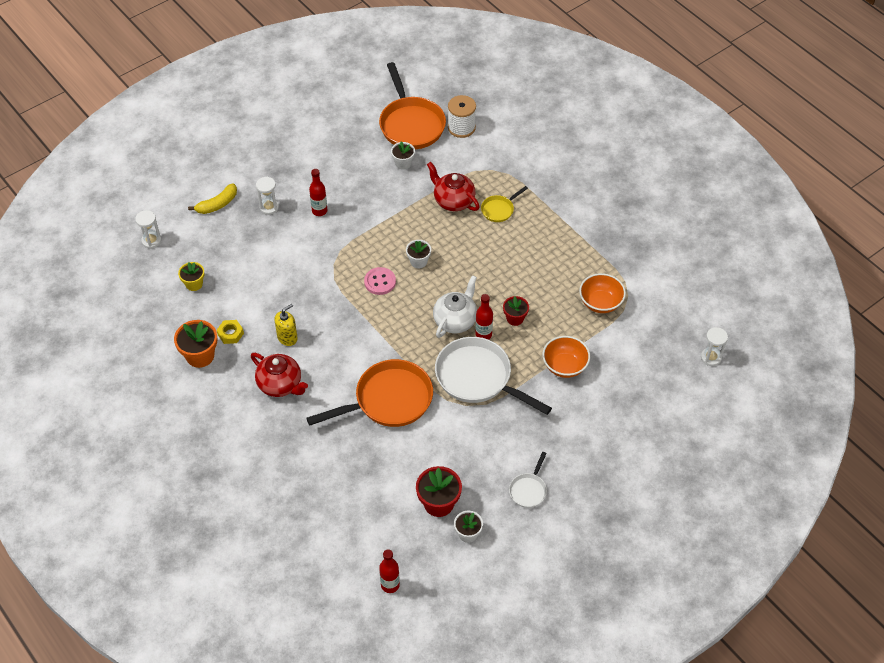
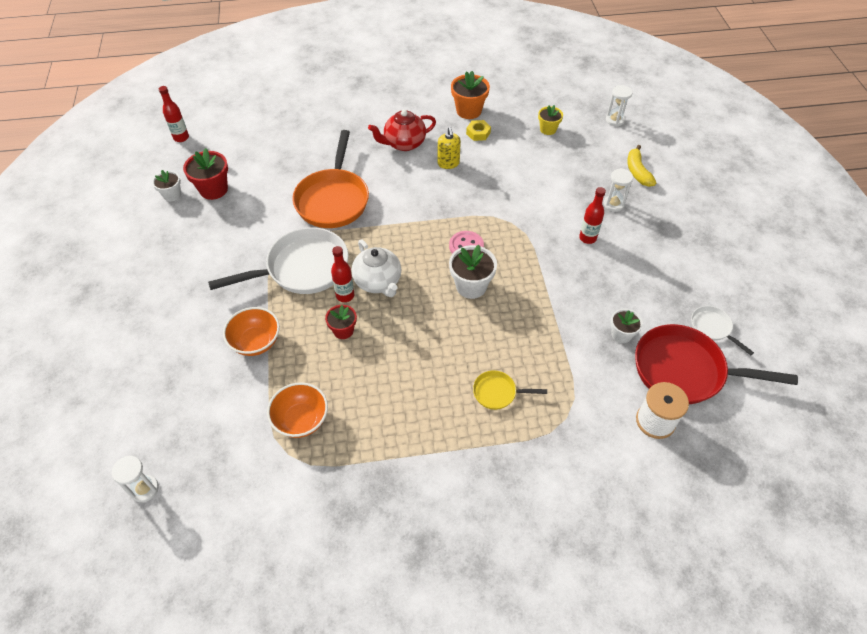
camera: 120 degrees right, 0 degrees up
(411, 124) = (685, 371): orange pan -> red pan
(418, 261) = (471, 286): white flower pot -> white flower pot, size x1.59
(453, 201) = (537, 354): red teapot -> none
(499, 209) = (498, 393): yellow pan -> yellow pan turned 75 degrees counterclockwise
(528, 490) = (167, 249): white pan -> white pan (712, 328)

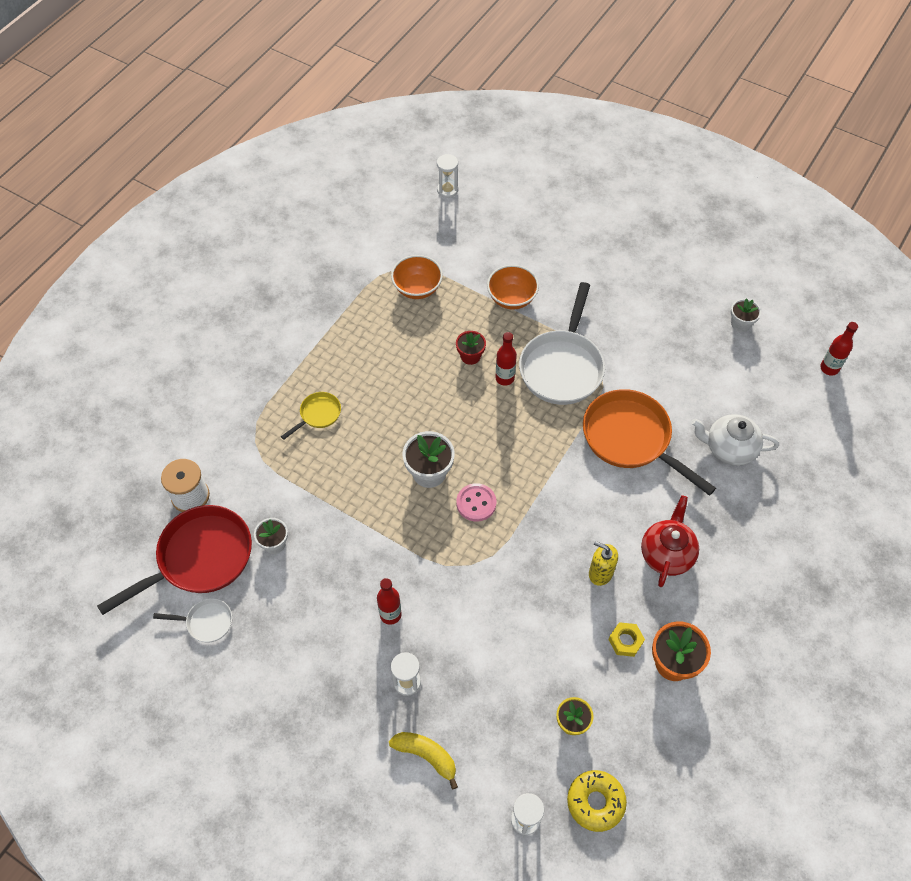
camera: 130 degrees right, 5 degrees up
(213, 189) = (723, 356): red flower pot -> none
(378, 282) = (498, 409): white teapot -> white teapot (729, 449)
(574, 102) = (595, 802): none -> yellow donut

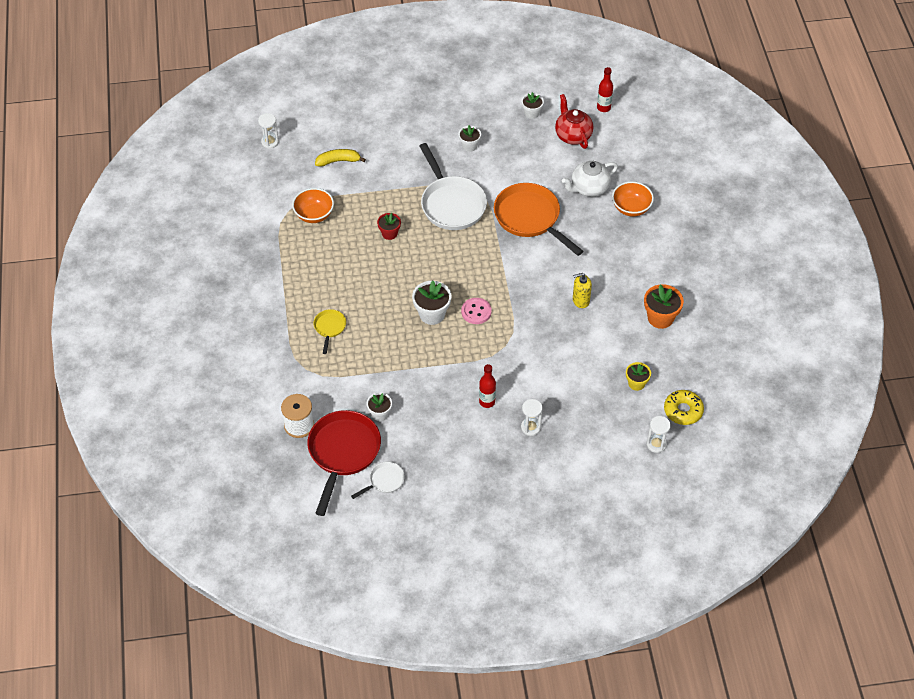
camera: 40 degrees left, 5 degrees down
(426, 756) = (577, 453): yellow banana -> yellow banana (338, 161)
(504, 378) = (423, 232): red bottle -> none
(512, 298) = (380, 183): orange bowl -> orange bowl (631, 208)
(625, 641) = (626, 325): yellow nut -> none
(631, 439) = (530, 218): orange pan -> orange pan turned 45 degrees clockwise
(639, 317) = (469, 146): none -> white flower pot
(667, 554) = (607, 266): red teapot -> red teapot (573, 135)

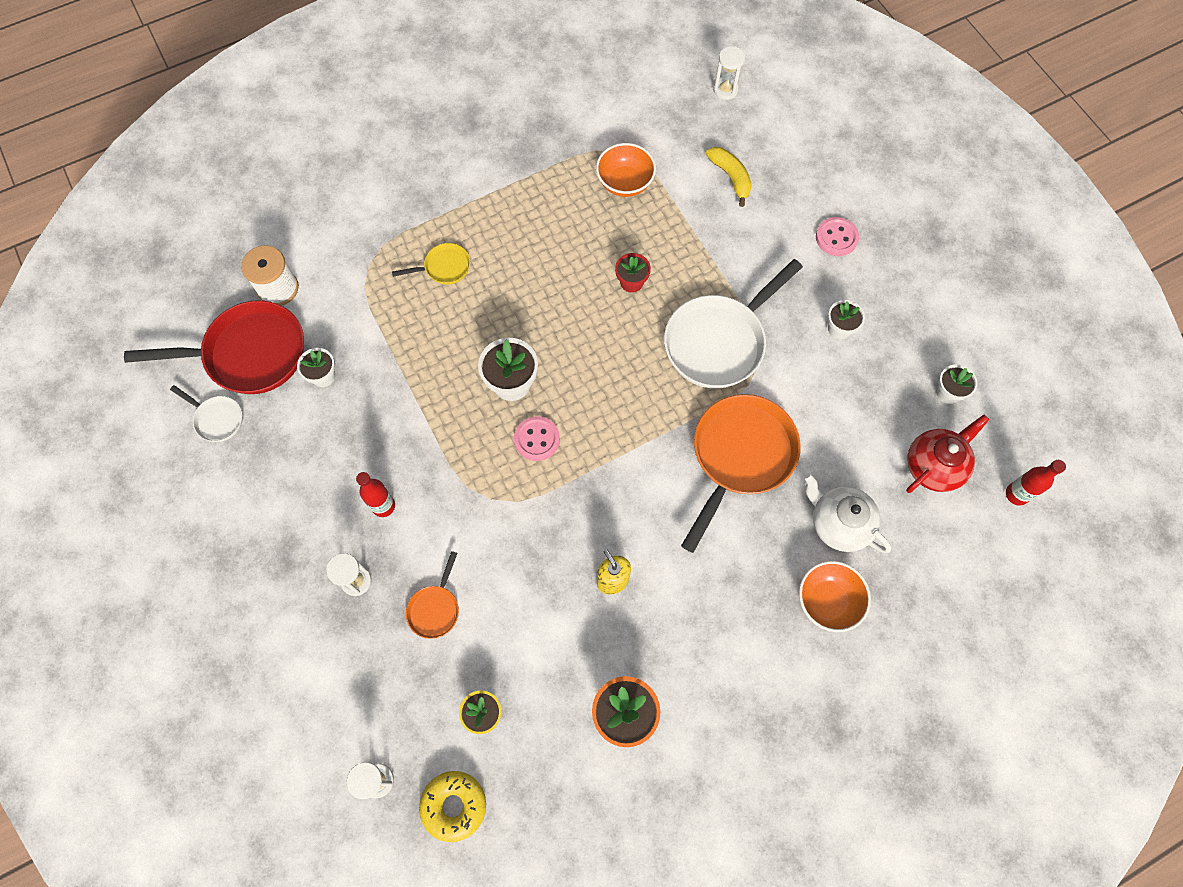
camera: 70 degrees right, 15 degrees up
(408, 126) = (836, 238): none -> pink button
(564, 391) = (435, 608): none -> orange pan

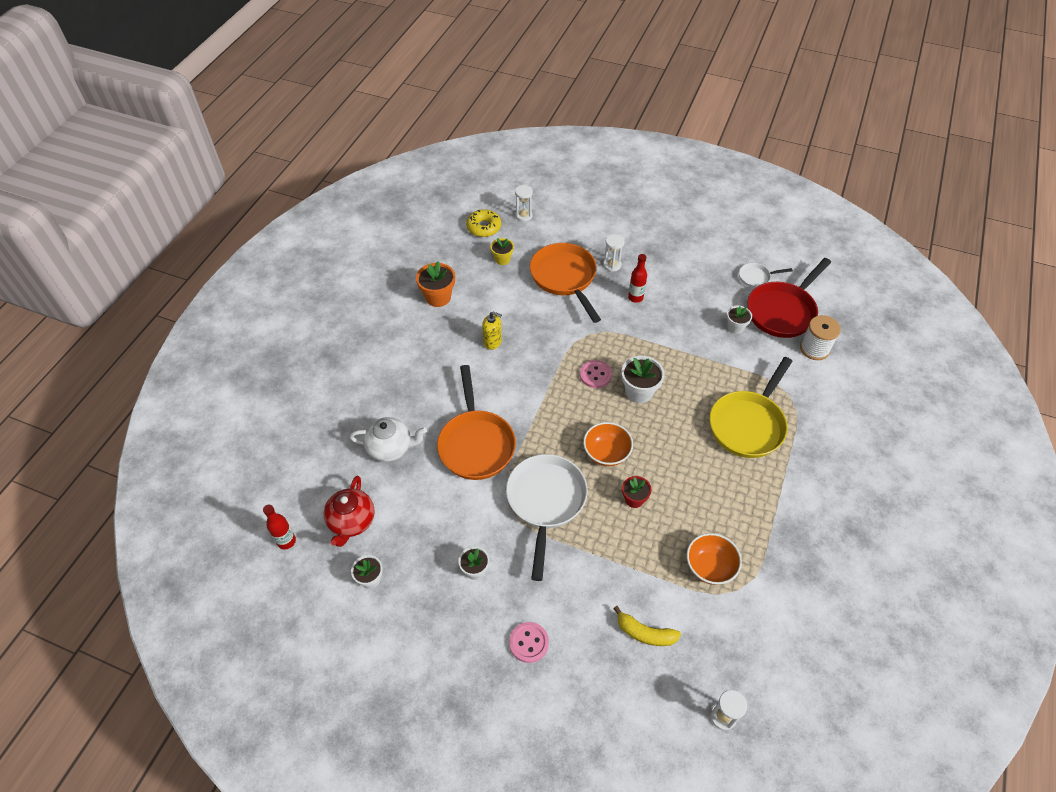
camera: 140 degrees right, 15 degrees down
(435, 608) = (565, 278): orange pan -> orange pan, size x2.12
(444, 267) = (748, 424): yellow pan -> yellow pan, size x2.12
(827, 601) = (370, 405): orange bowl -> orange bowl (606, 453)

